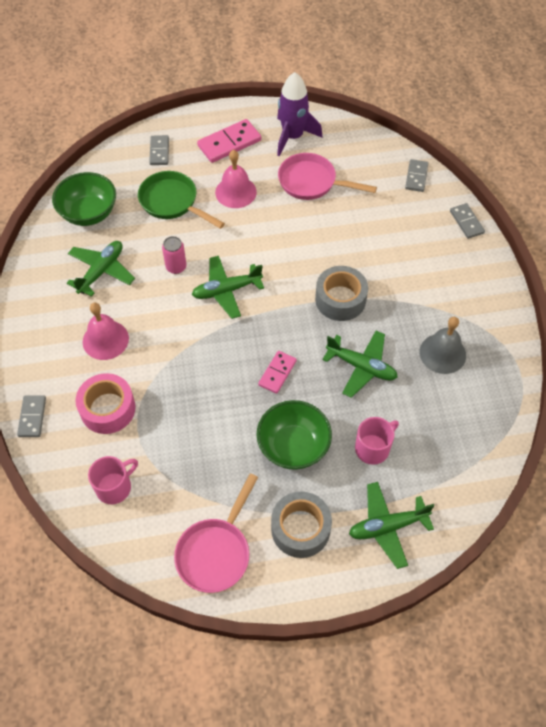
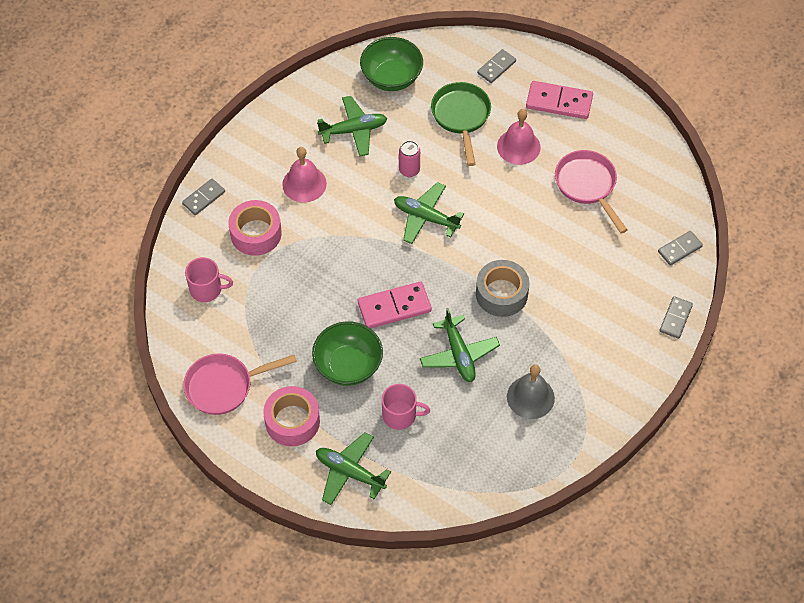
camera: 45 degrees right, 0 degrees up
(277, 373) = (394, 307): pink domino -> pink domino, size x1.60
(293, 136) = (617, 136): purple rocket -> none
(300, 529) = (292, 421): grey tape -> pink tape

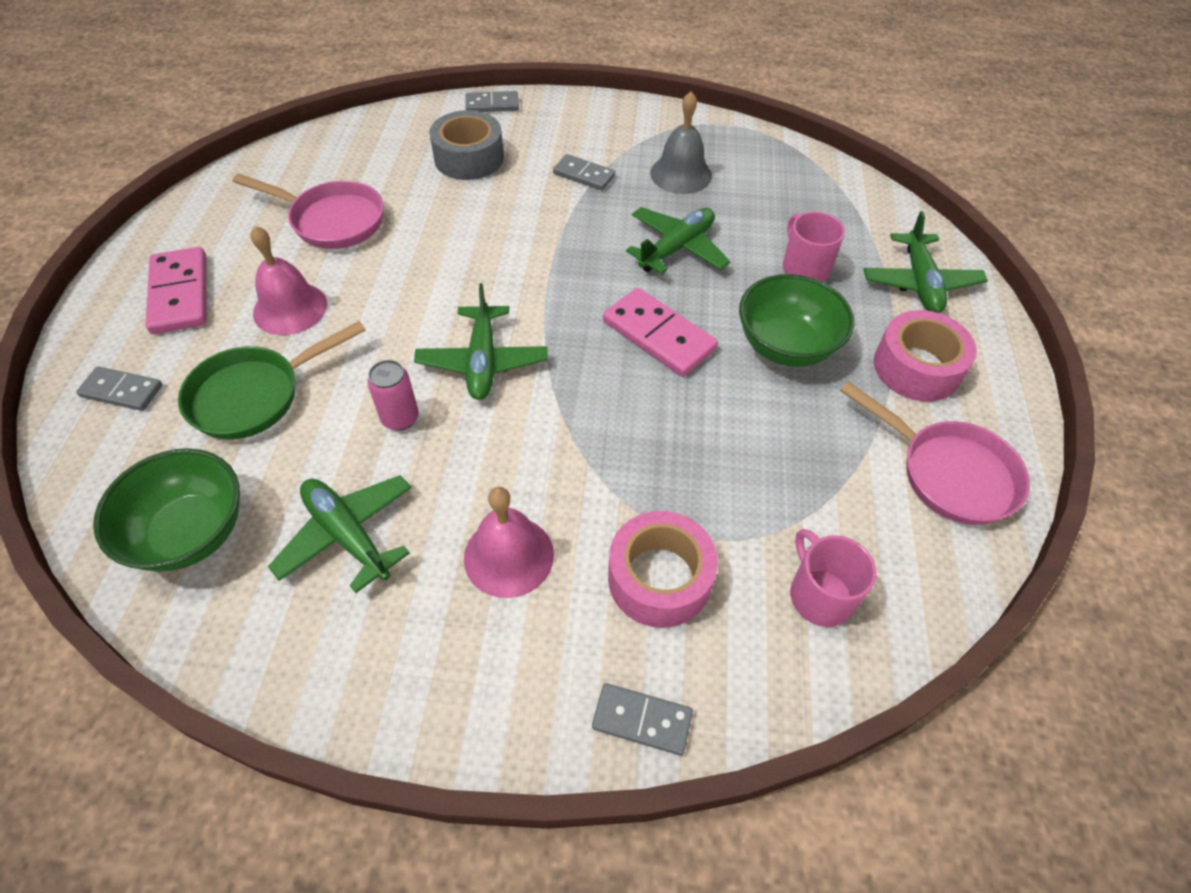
camera: 120 degrees left, 5 degrees down
(501, 294) = (558, 241): grey tape -> grey tape (469, 158)
(587, 186) = (332, 220): pink pan -> pink pan turned 105 degrees counterclockwise
(679, 249) = (392, 124): grey domino -> grey domino (584, 175)

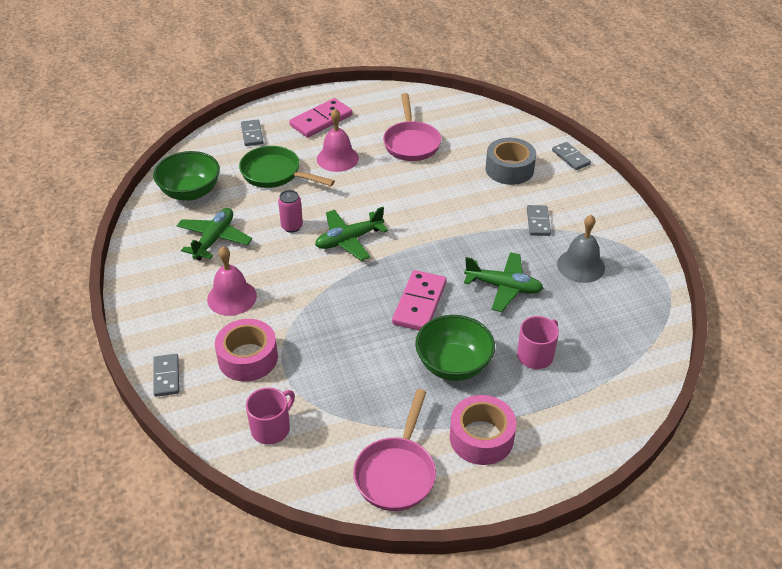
camera: 65 degrees right, 10 degrees down
(919, 282) = (571, 422): green plane -> none

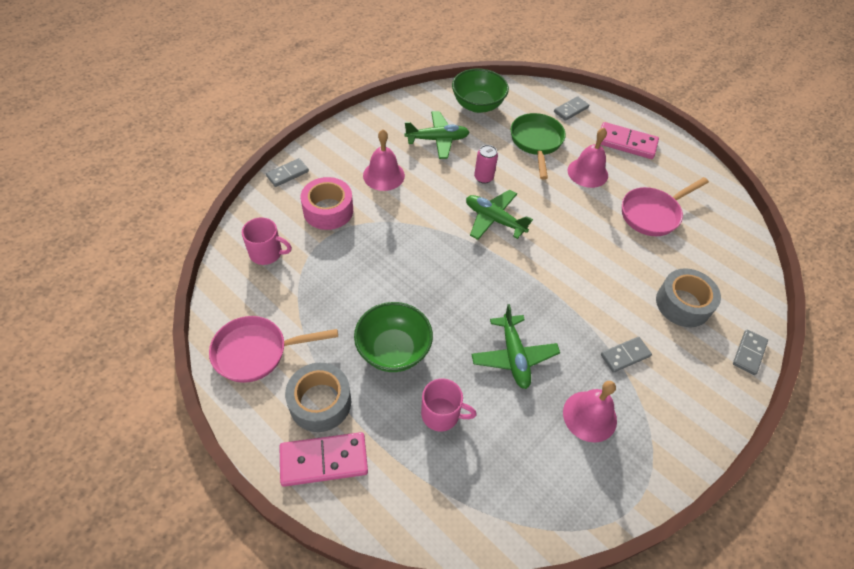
camera: 60 degrees right, 10 degrees up
(419, 303) = (451, 298): pink domino -> pink domino (324, 460)
(481, 438) = (320, 402): pink tape -> grey tape
(581, 265) = (589, 416): grey bell -> pink bell

